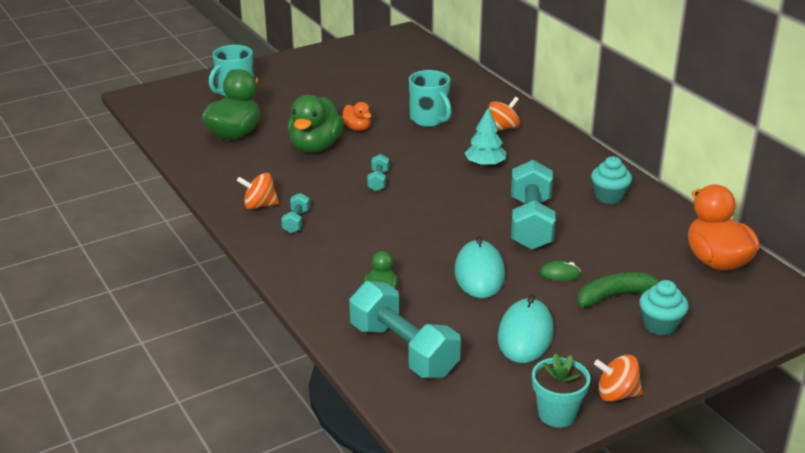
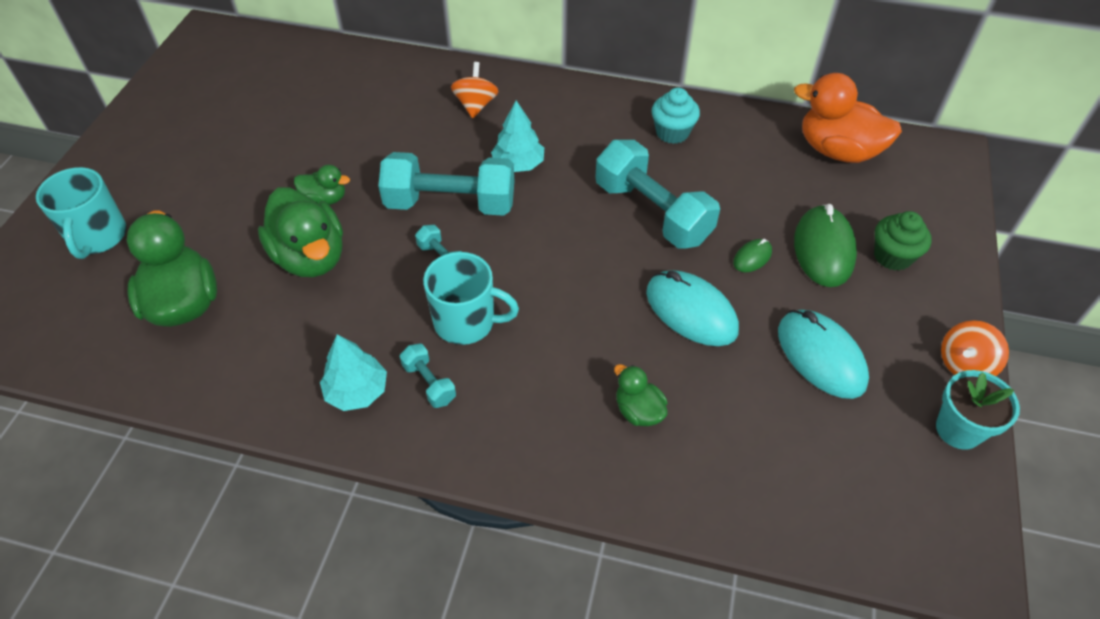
camera: 45 degrees left, 20 degrees up
(259, 205) = (357, 391): orange spinning top -> turquoise tree
(357, 128) = (325, 199): orange duck -> green duck
(403, 350) = (755, 470): turquoise dumbbell -> turquoise dumbbell (450, 204)
(429, 119) = (388, 138): turquoise mug -> turquoise mug (466, 322)
(615, 296) = (823, 249): green banana -> green mouse
(660, 325) = (892, 256): turquoise cupcake -> green cupcake

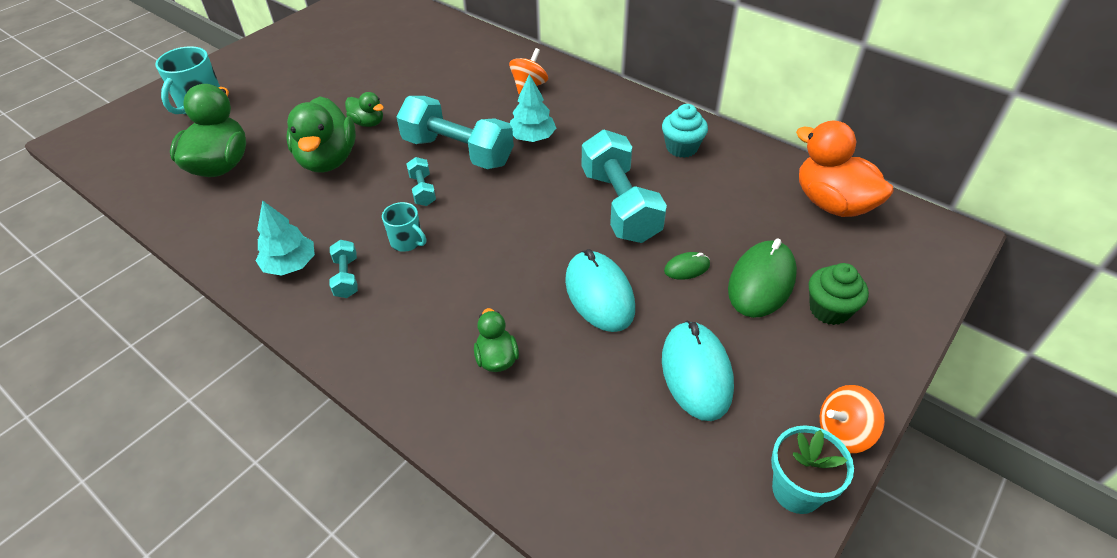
camera: 25 degrees right, 5 degrees down
(466, 322) = (407, 242): turquoise mug -> turquoise mug, size x0.59

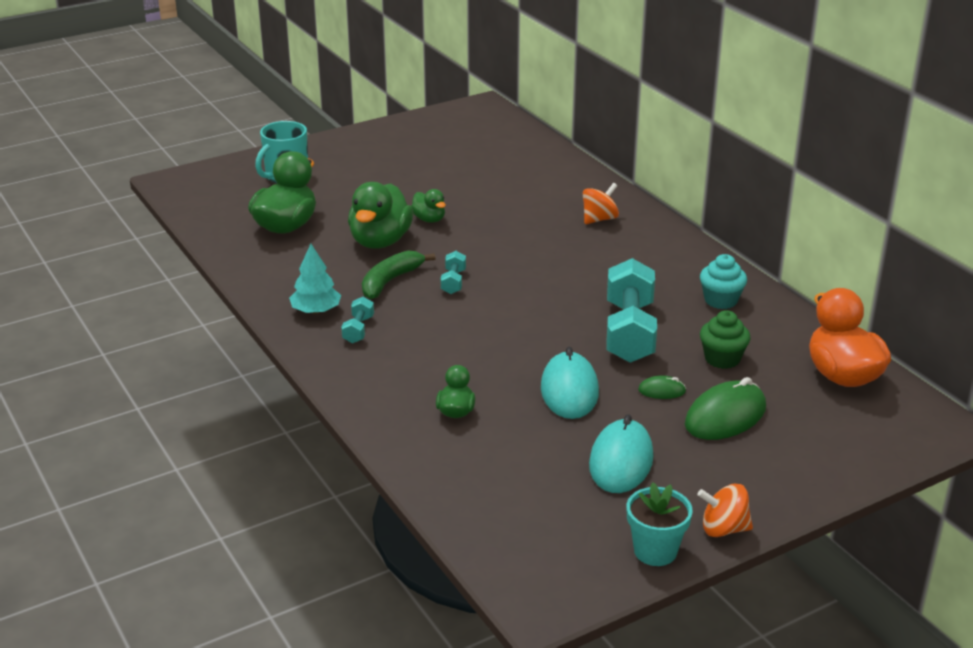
camera: 20 degrees right, 15 degrees down
(357, 206) = (390, 281): none -> green banana
(407, 242) = (421, 316): turquoise mug -> none
(458, 152) = (500, 259): turquoise dumbbell -> none
(532, 137) = (577, 262): turquoise tree -> none
(829, 310) = (775, 450): green cupcake -> green cupcake (722, 359)

